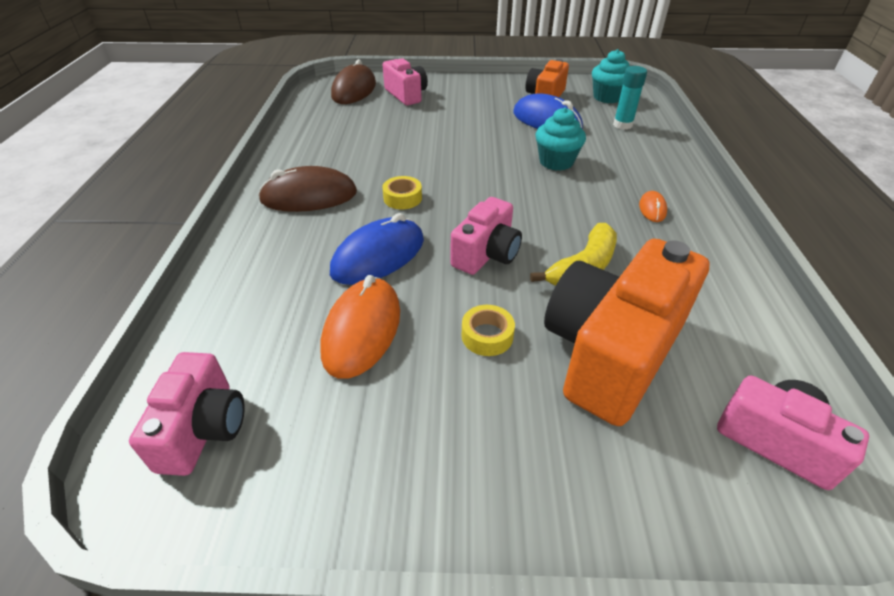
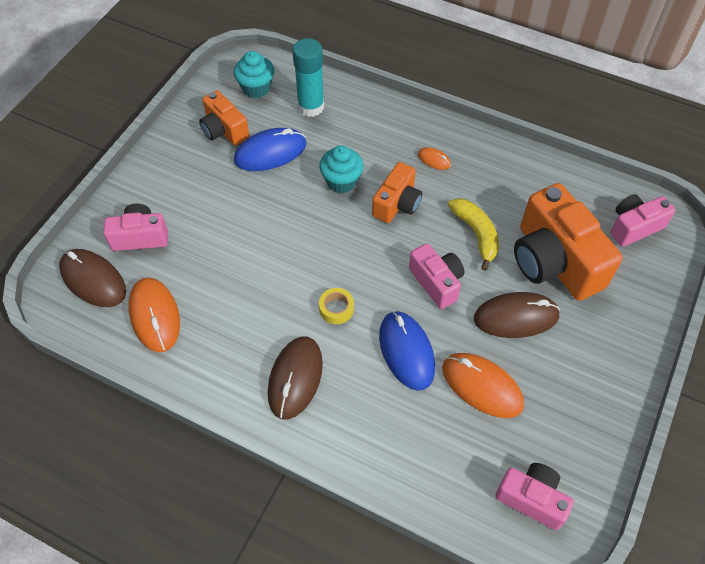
camera: 65 degrees left, 15 degrees up
(337, 119) = (155, 316): none -> orange mouse
(487, 336) = (516, 317): yellow tape -> brown mouse
(565, 200) = (397, 204): none -> orange camera
(622, 125) = (311, 107): turquoise glue stick -> turquoise glue stick, size x1.50

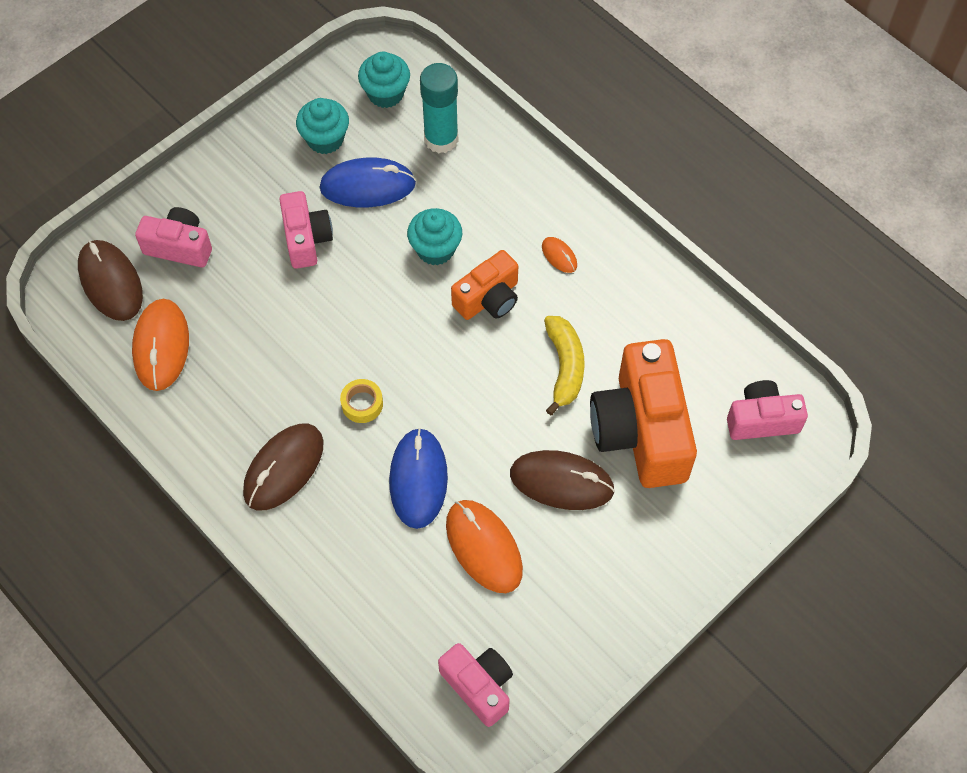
camera: 20 degrees right, 5 degrees up
(224, 130) = (325, 139): orange camera -> turquoise cupcake
(436, 282) = (490, 410): pink camera -> pink camera (306, 239)

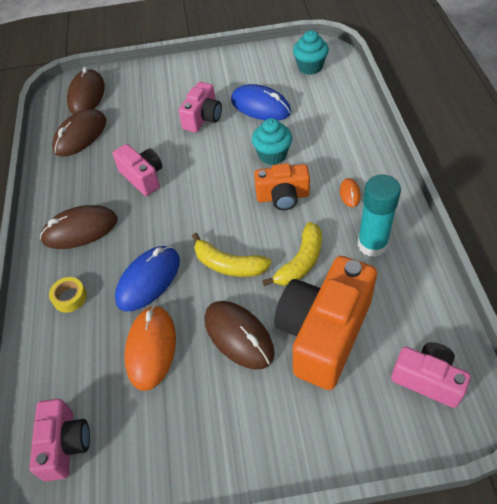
camera: 40 degrees right, 10 degrees down
(161, 346) = (80, 135): orange mouse -> brown mouse
(179, 247) = (135, 94): pink camera -> pink camera (143, 177)
(325, 139) = (256, 75): turquoise cupcake -> none
(362, 404) = (155, 218): yellow tape -> yellow tape (70, 297)
(441, 139) = (324, 100): turquoise glue stick -> turquoise glue stick (372, 244)
(491, 413) = (228, 265): none -> yellow banana

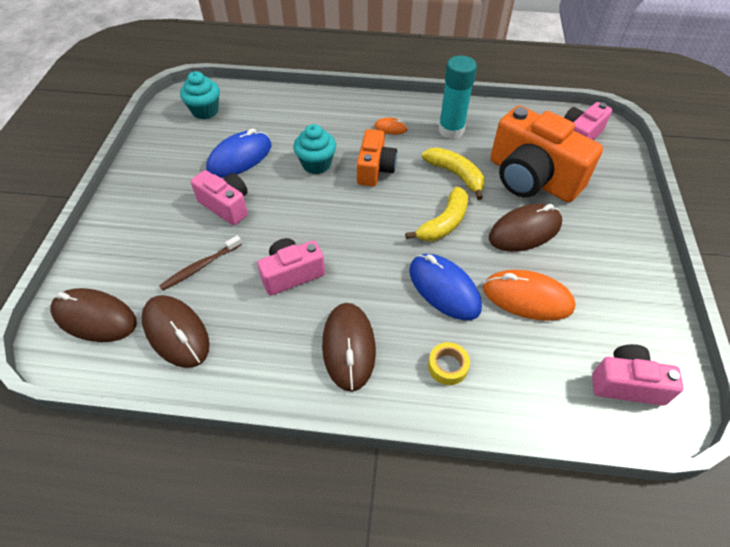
camera: 80 degrees left, 0 degrees up
(138, 126) = (200, 267): none -> brown toothbrush

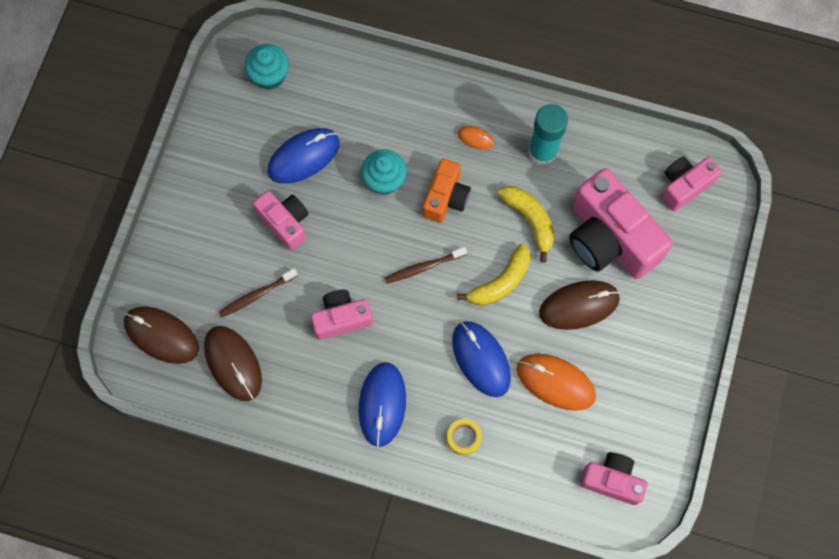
camera: 10 degrees right, 20 degrees up
(348, 347) = (382, 404): brown mouse -> blue mouse
(366, 221) = (423, 267): none -> brown toothbrush
(531, 178) = (609, 238): orange camera -> pink camera

